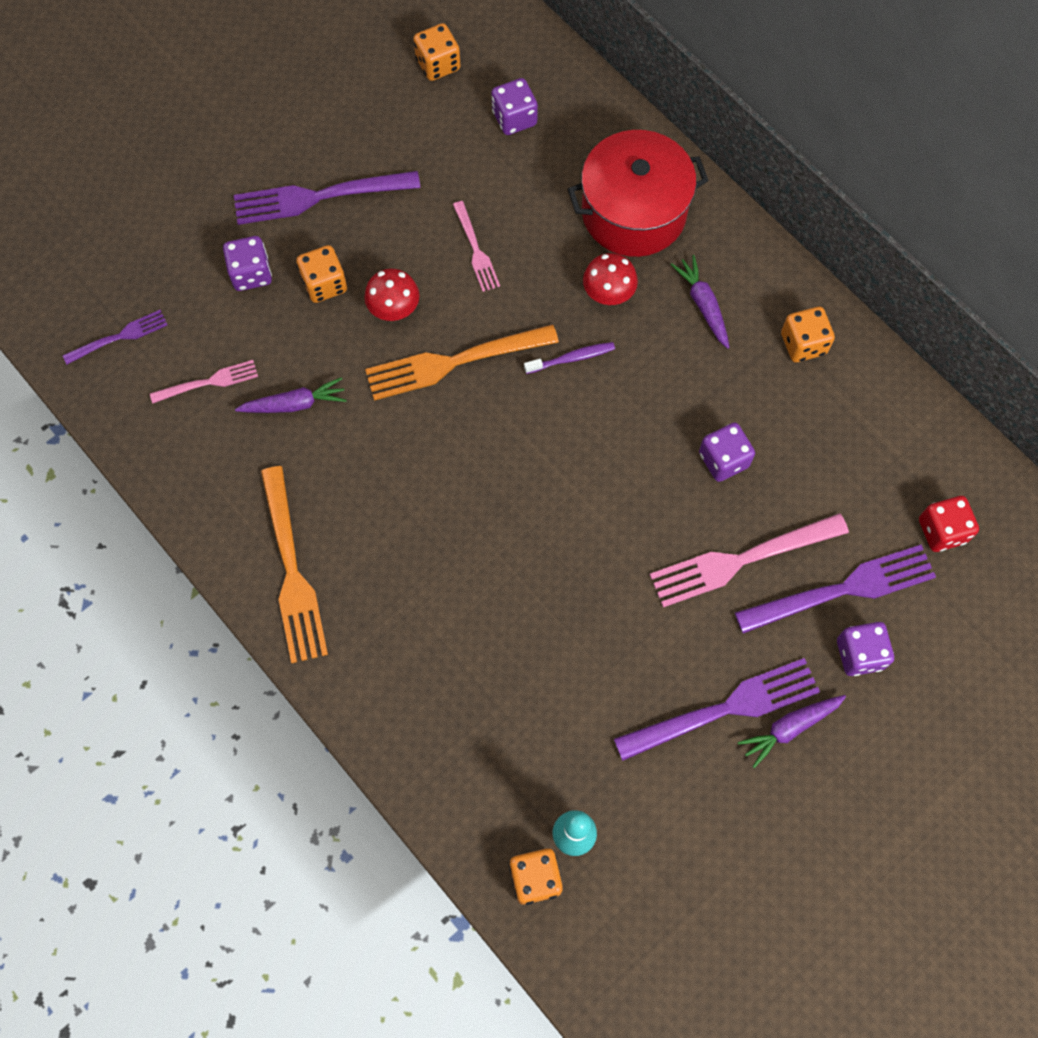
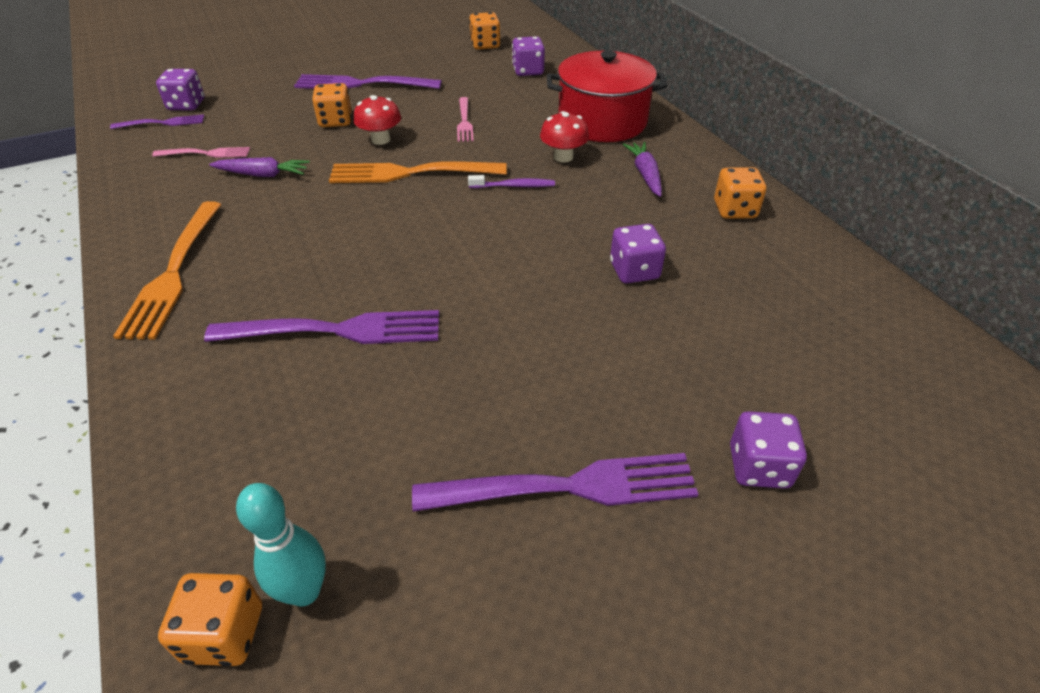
camera: 15 degrees right, 25 degrees down
(251, 273) = (285, 109): purple dice -> purple dice (186, 105)
(741, 560) = (631, 349): pink fork -> none
(790, 728) = (648, 529): purple carrot -> none
(842, 589) = (745, 398): purple fork -> purple fork (335, 330)
(942, 531) = (875, 369): red dice -> none

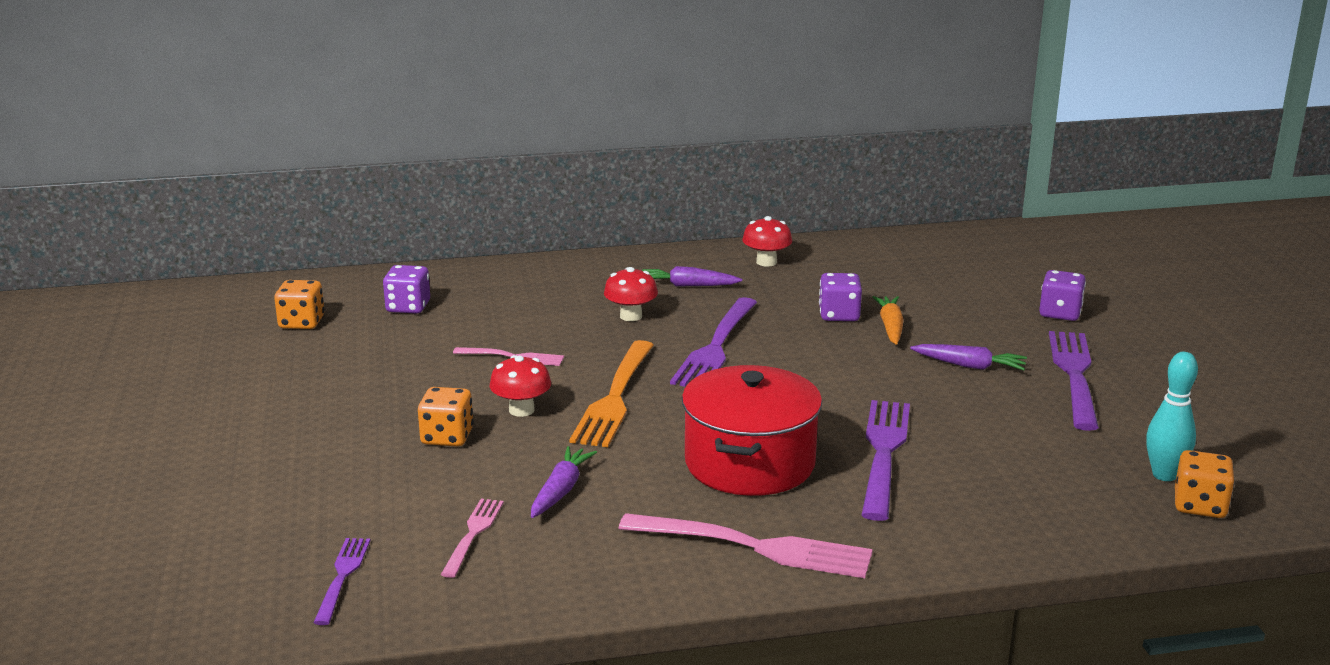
camera: 75 degrees left, 20 degrees down
(174, 272) = (754, 547): orange fork -> pink fork
(186, 105) = (293, 557): purple dice -> none
(362, 84) = (348, 413): purple fork -> purple fork (716, 347)
(514, 186) = (675, 346): purple toothbrush -> none
(553, 381) = (969, 366): none -> purple carrot
(602, 121) = (568, 287): red pot -> red pot (750, 463)
(625, 310) = (890, 327): none -> orange carrot
(734, 210) = (766, 262): orange dice -> red mushroom

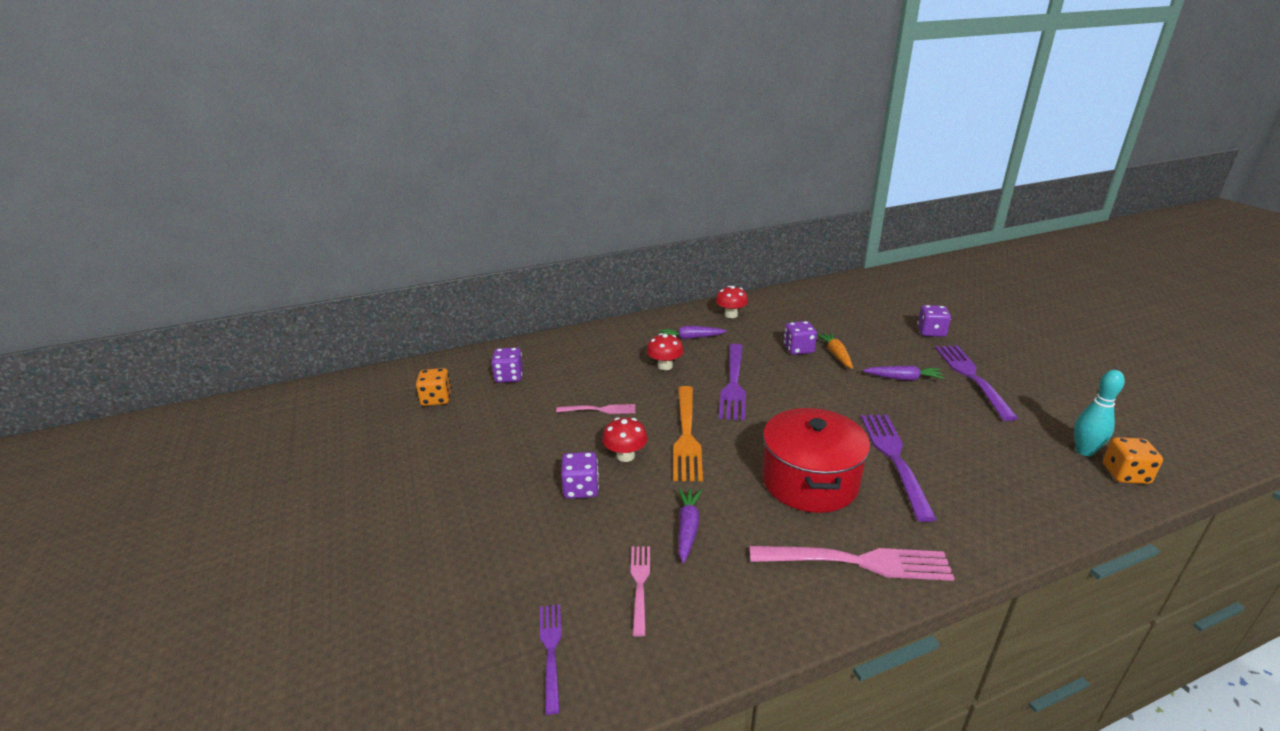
camera: 10 degrees left, 5 degrees up
(447, 437) = (581, 489): orange dice -> purple dice

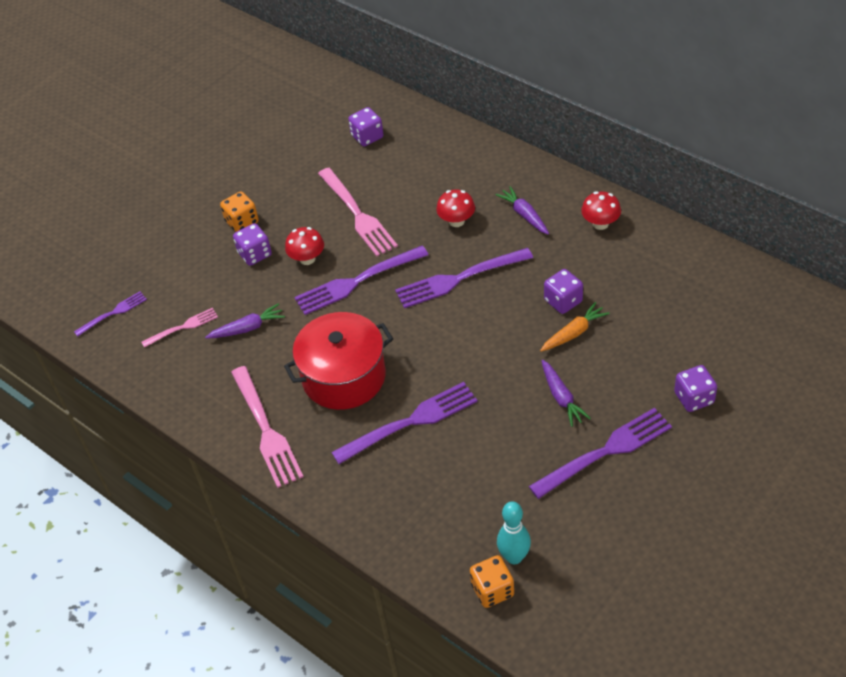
camera: 65 degrees right, 20 degrees up
(436, 399) = (308, 117): orange dice -> orange dice (242, 222)
(599, 410) = (357, 214): pink fork -> pink fork, size x1.82
(686, 435) = (357, 281): orange fork -> purple fork

